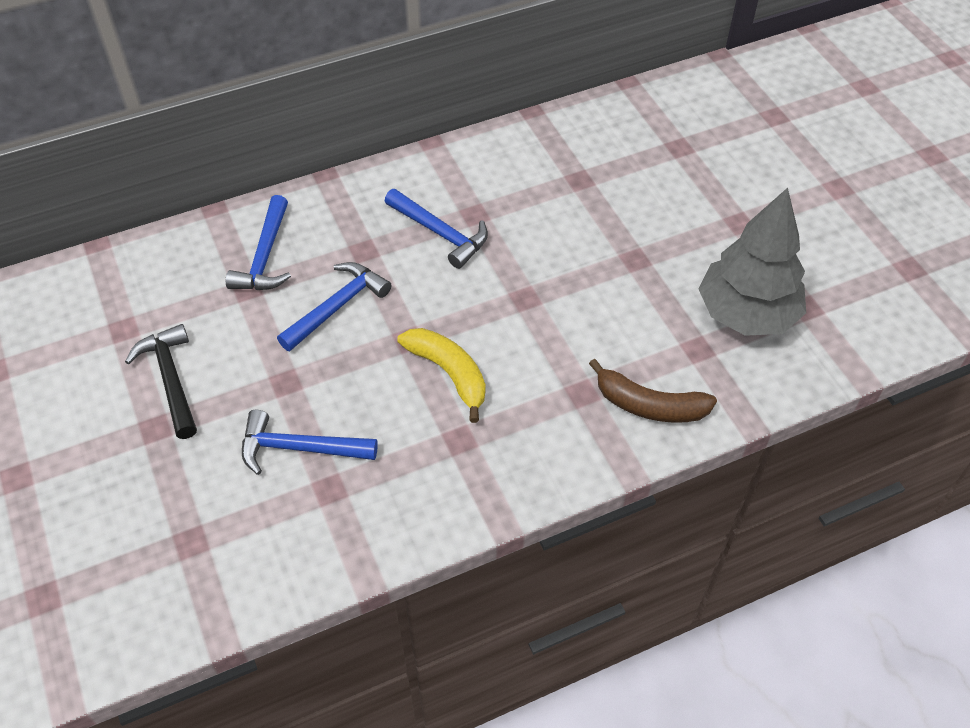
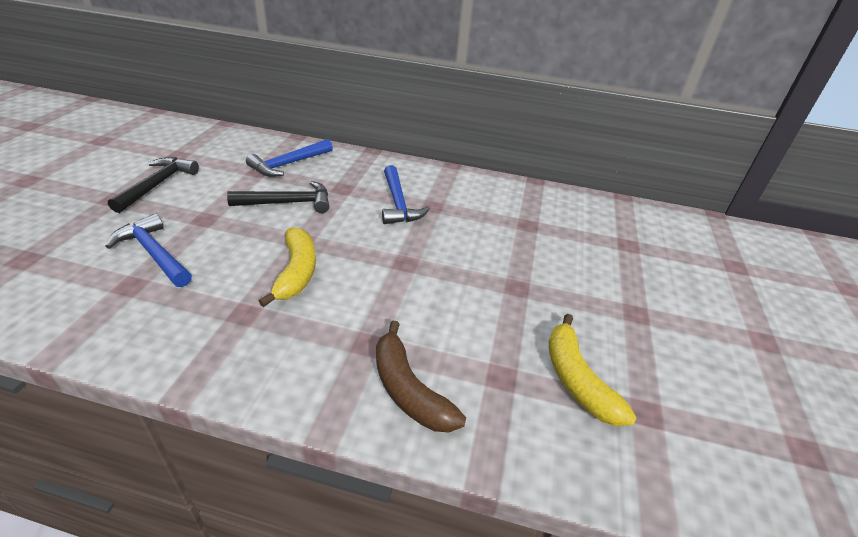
camera: 35 degrees right, 15 degrees down
(337, 307) = (288, 203): blue hammer -> black hammer
(746, 314) = (577, 379): grey tree -> yellow banana

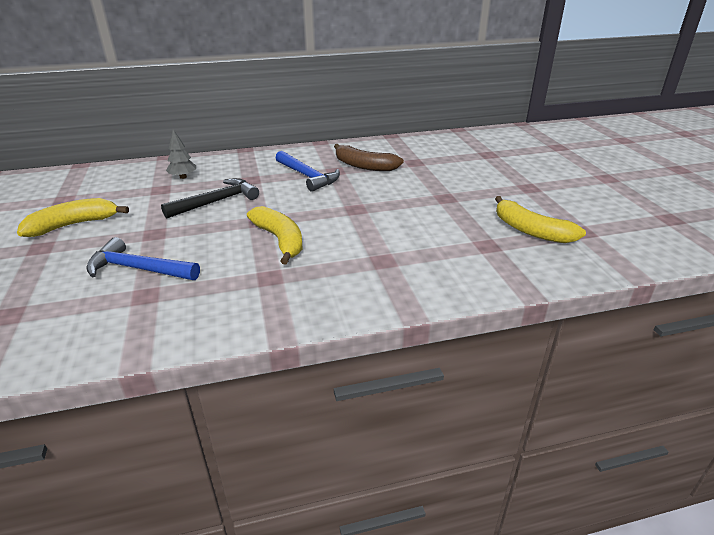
camera: 25 degrees left, 5 degrees down
(157, 185) = (74, 225): black hammer -> yellow banana
(289, 164) = (183, 177): blue hammer -> grey tree
(408, 389) = (439, 273): brown banana -> brown banana (364, 166)

